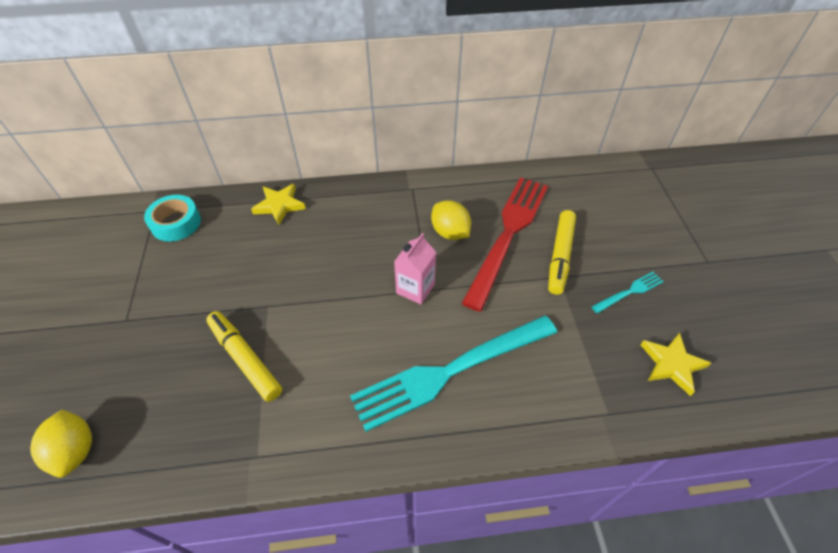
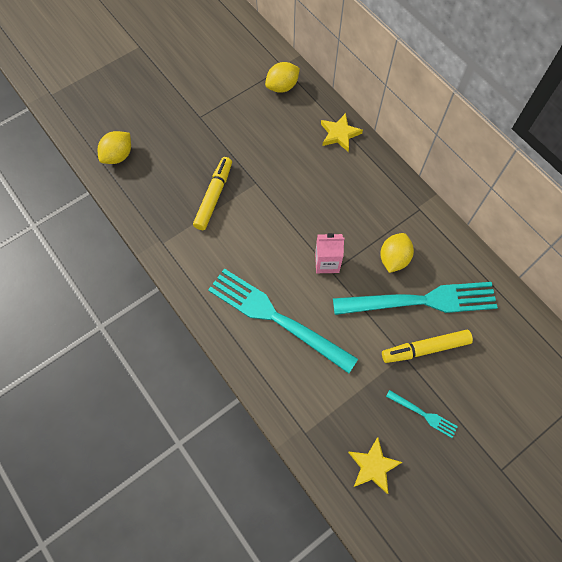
camera: 60 degrees right, 15 degrees up
(176, 223) = (282, 87): turquoise tape -> yellow lemon
(508, 233) = (422, 300): red fork -> turquoise fork

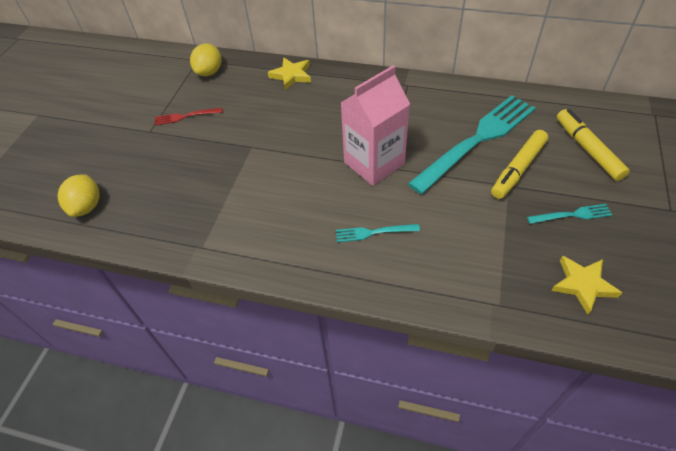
camera: 35 degrees left, 15 degrees down
(213, 196) = (220, 180): yellow marker -> yellow marker (587, 149)
(233, 120) = (185, 116): none -> red fork
(275, 317) = (373, 233): turquoise fork -> turquoise fork, size x0.43
(327, 262) = (374, 163): pink carton -> pink carton, size x1.70
(393, 259) = (424, 127): yellow lemon -> none

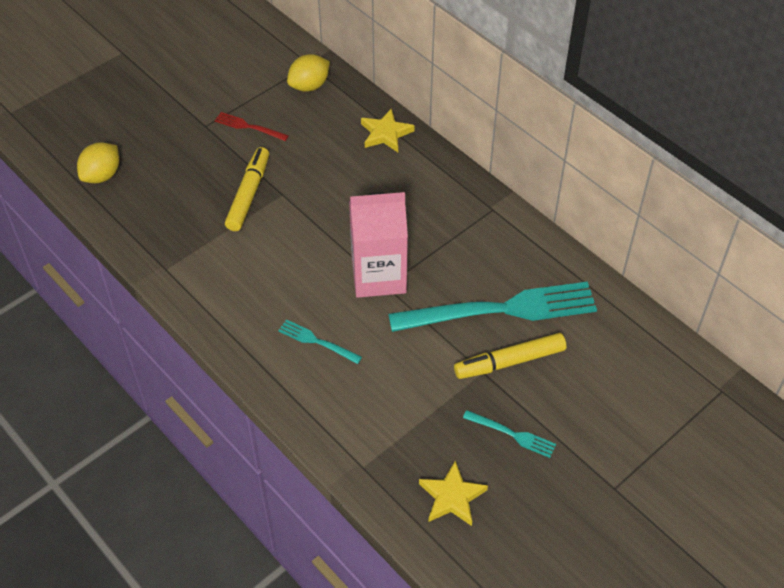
camera: 30 degrees right, 0 degrees up
(587, 149) = (602, 384): yellow marker -> yellow marker (248, 194)

